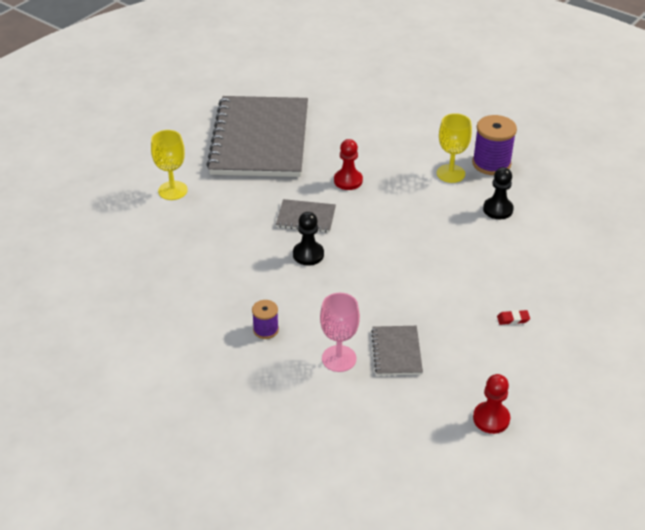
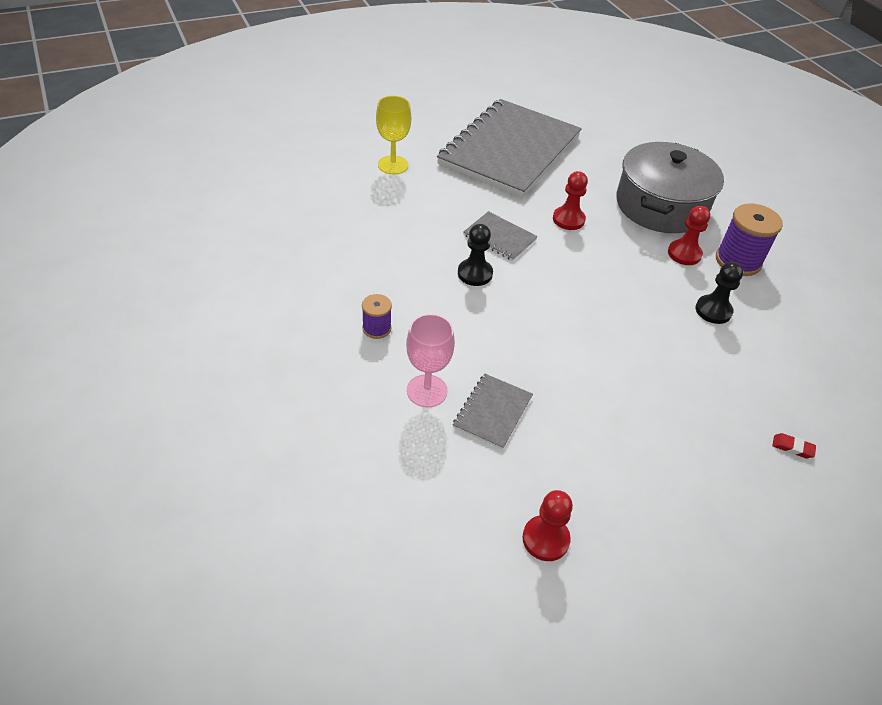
camera: 25 degrees right, 5 degrees up
(409, 141) = (661, 205): none -> grey pot
(450, 173) = (684, 254): yellow goblet -> red pawn
(513, 319) = (650, 436): red eraser -> red eraser (792, 447)

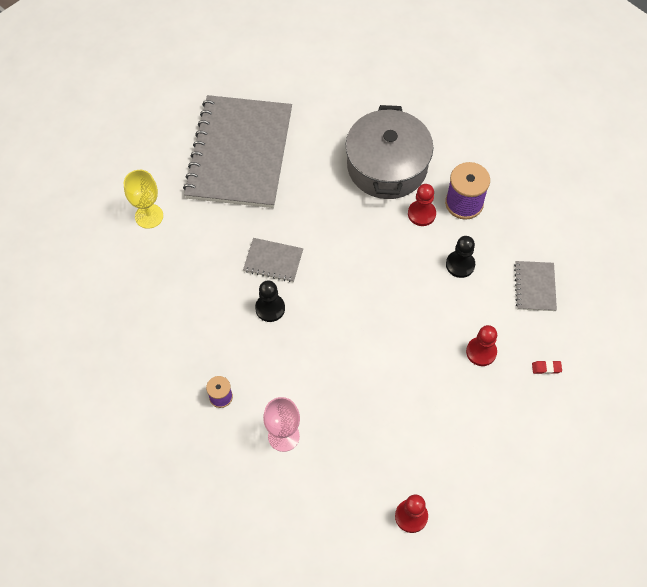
camera: 20 degrees left, 15 degrees up
(493, 412) = (337, 433): grey notebook -> grey notebook (535, 287)
(568, 219) = (319, 216): red pawn -> red pawn (481, 352)

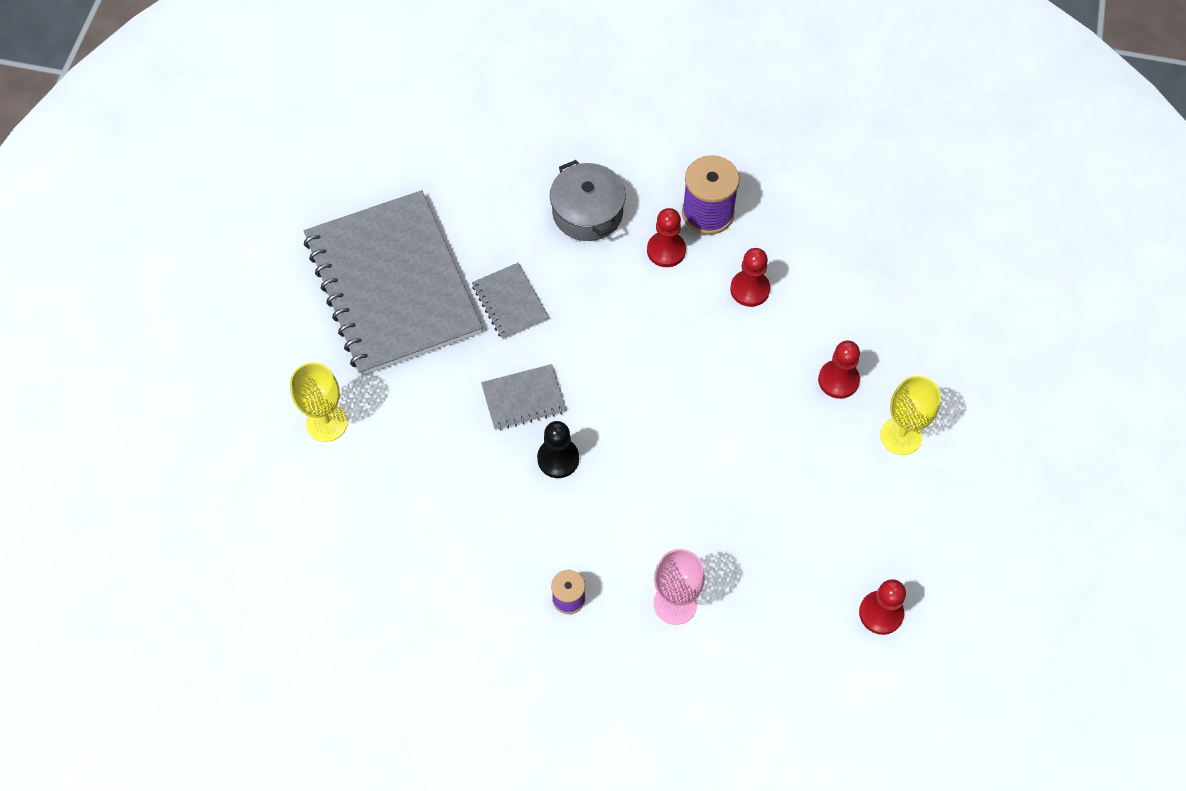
camera: 30 degrees left, 0 degrees up
(387, 166) = (587, 212): grey pot -> grey pot, size x0.63
(460, 265) = (749, 289): black pawn -> red pawn
(500, 409) = (901, 436): none -> yellow goblet
(535, 287) = (850, 272): grey notebook -> grey notebook (510, 302)
(546, 368) = (921, 360): red eraser -> none

